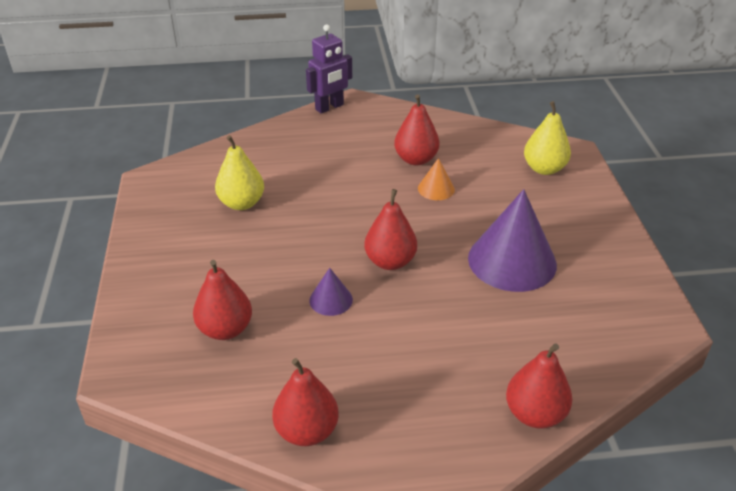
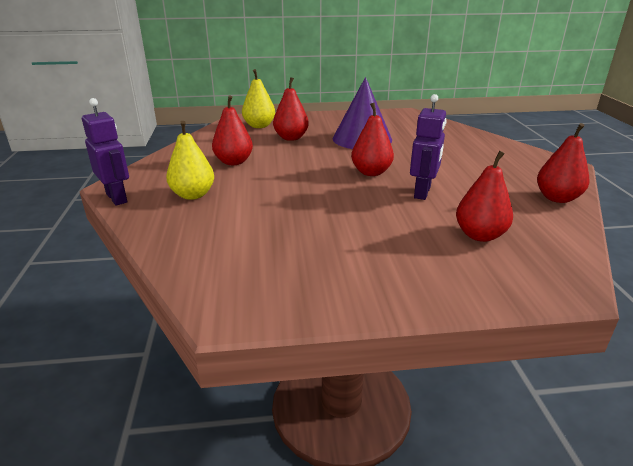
camera: 90 degrees left, 10 degrees down
(241, 203) = (290, 239): yellow pear -> yellow pear (193, 195)
(331, 300) = (422, 192): purple cone -> purple robot
(436, 189) = (278, 156): orange cone -> none
(535, 414) = (490, 140): red pear -> red pear (291, 138)

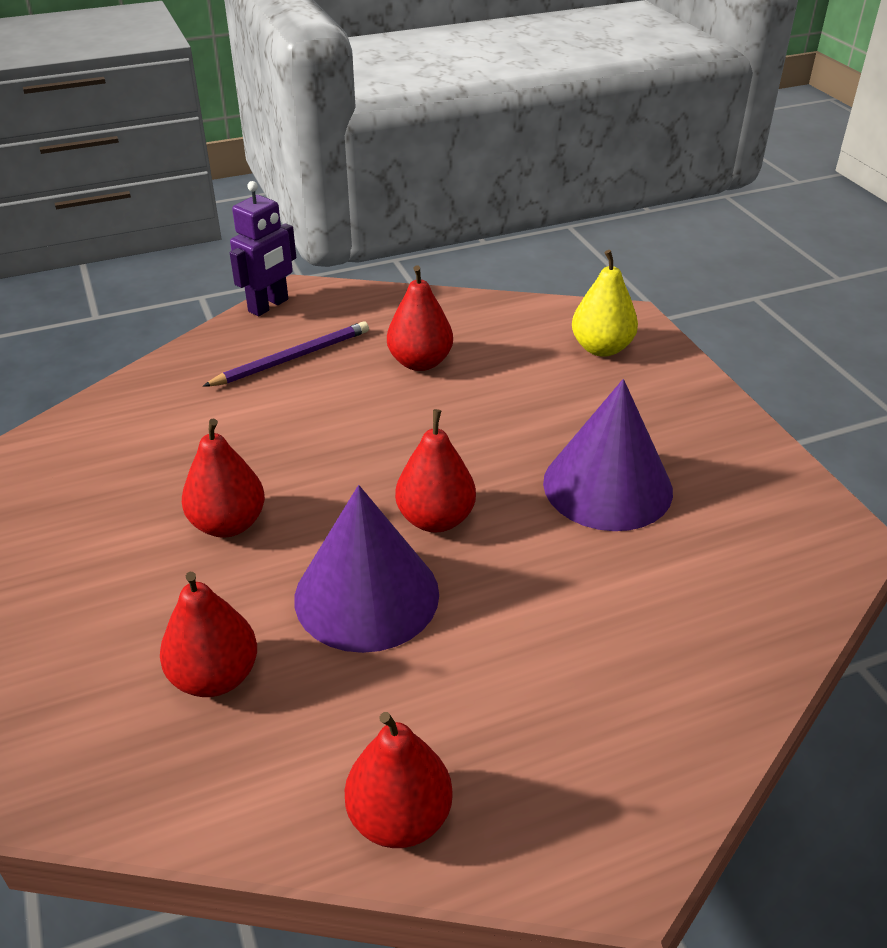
camera: 75 degrees right, 10 degrees up
(193, 195) = (292, 358): yellow pear -> purple pencil
(291, 138) = (560, 396): red pear -> red pear (228, 524)
(422, 192) = (366, 595): purple robot -> purple cone

